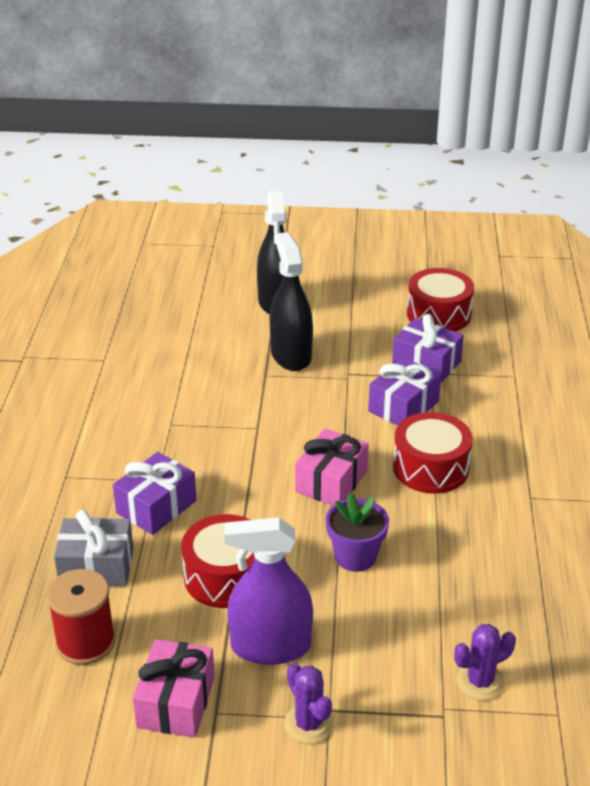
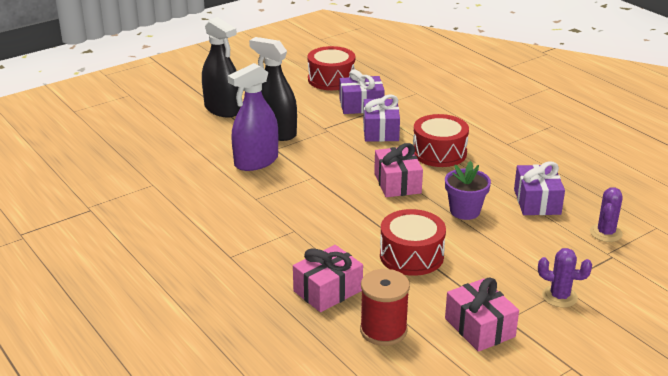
camera: 40 degrees left, 5 degrees down
(96, 566) = (328, 291): grey gift -> pink gift
(156, 507) = (315, 243): purple gift -> purple gift (537, 202)
(270, 646) = (487, 274): purple spray bottle -> purple spray bottle (256, 161)

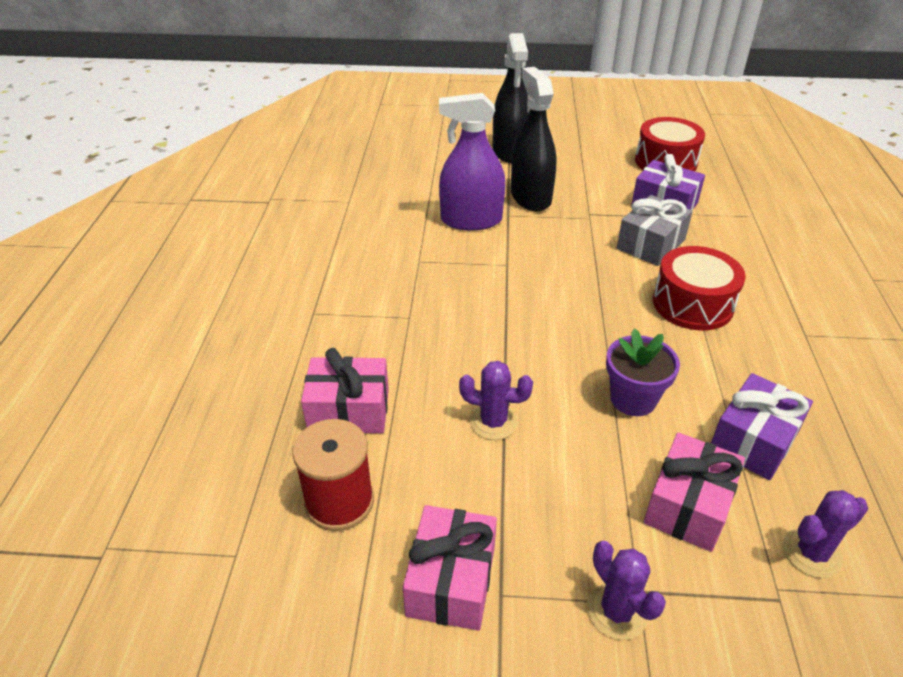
camera: 40 degrees right, 10 degrees up
(380, 131) = (650, 244): purple gift -> grey gift
(397, 183) = (592, 318): pink gift -> pink gift (688, 505)
(411, 256) = (493, 422): red drum -> purple cactus

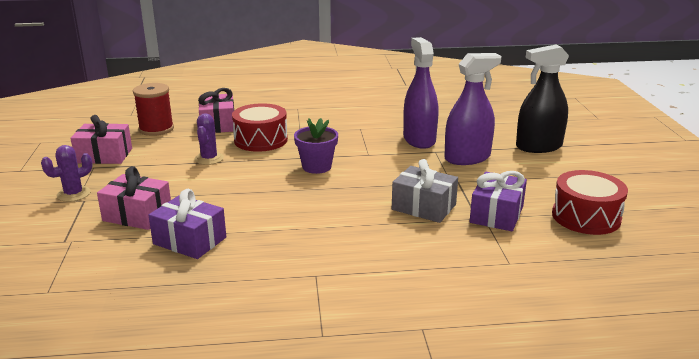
camera: 80 degrees right, 15 degrees down
(530, 197) = (467, 158): black spray bottle -> purple spray bottle
(633, 399) = (230, 199): purple flower pot -> purple flower pot (316, 167)
(692, 304) = (343, 223): red drum -> red drum (261, 140)
(812, 553) = (92, 254): purple cactus -> none

